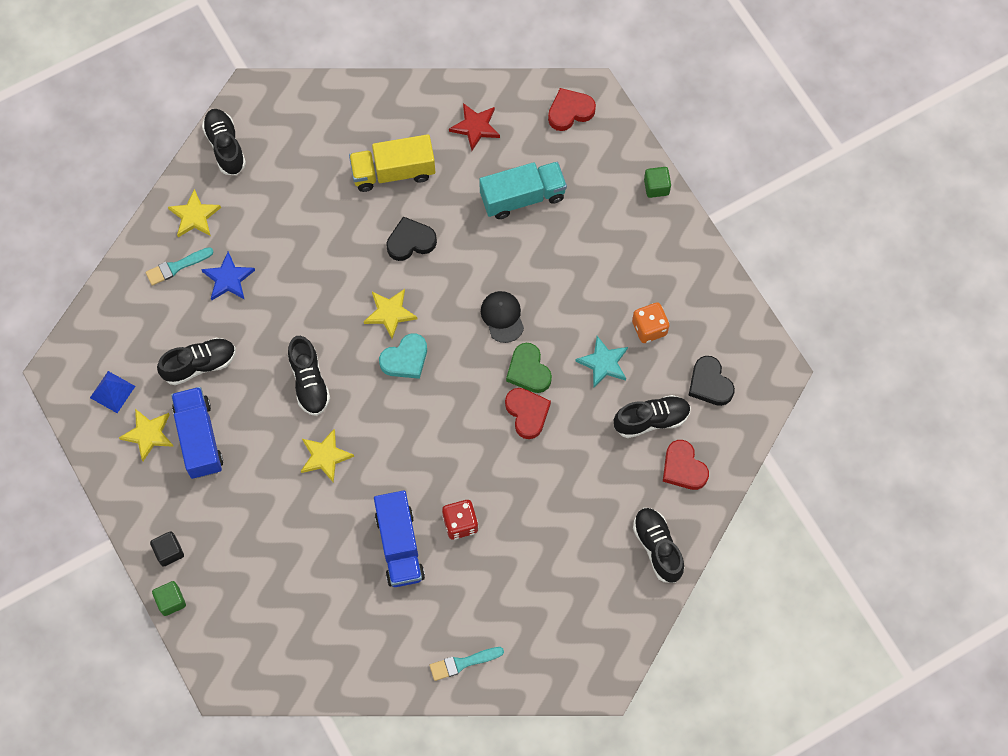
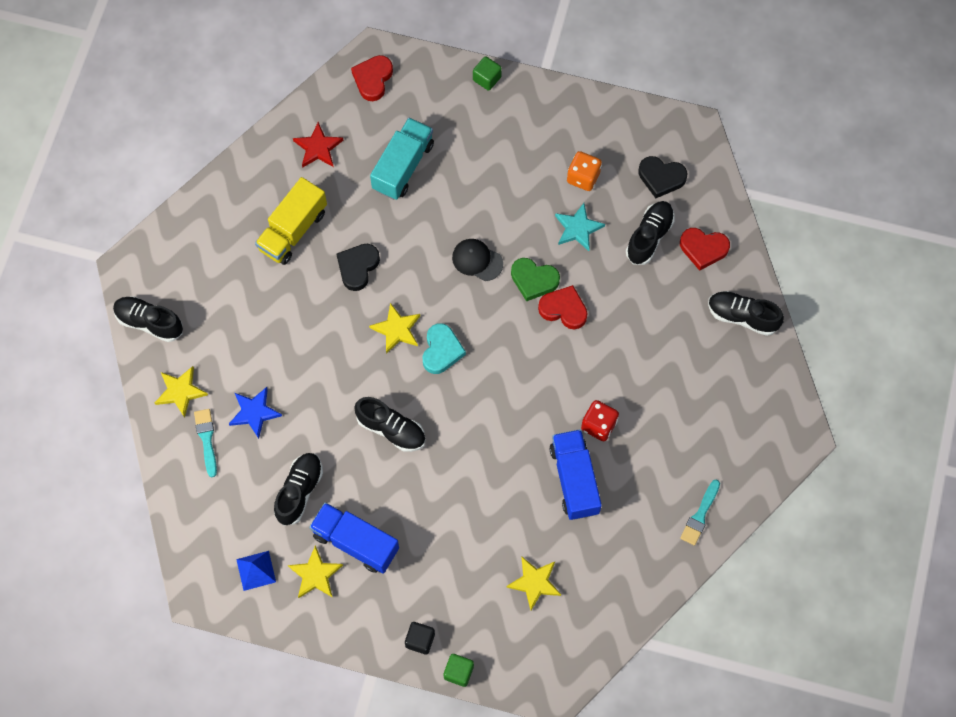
camera: 45 degrees left, 0 degrees up
(176, 267) = (206, 439): turquoise brush -> turquoise brush turned 150 degrees clockwise
(325, 456) = (458, 469): yellow star -> yellow star (534, 583)
(399, 546) = (574, 479): blue truck -> blue truck turned 135 degrees counterclockwise

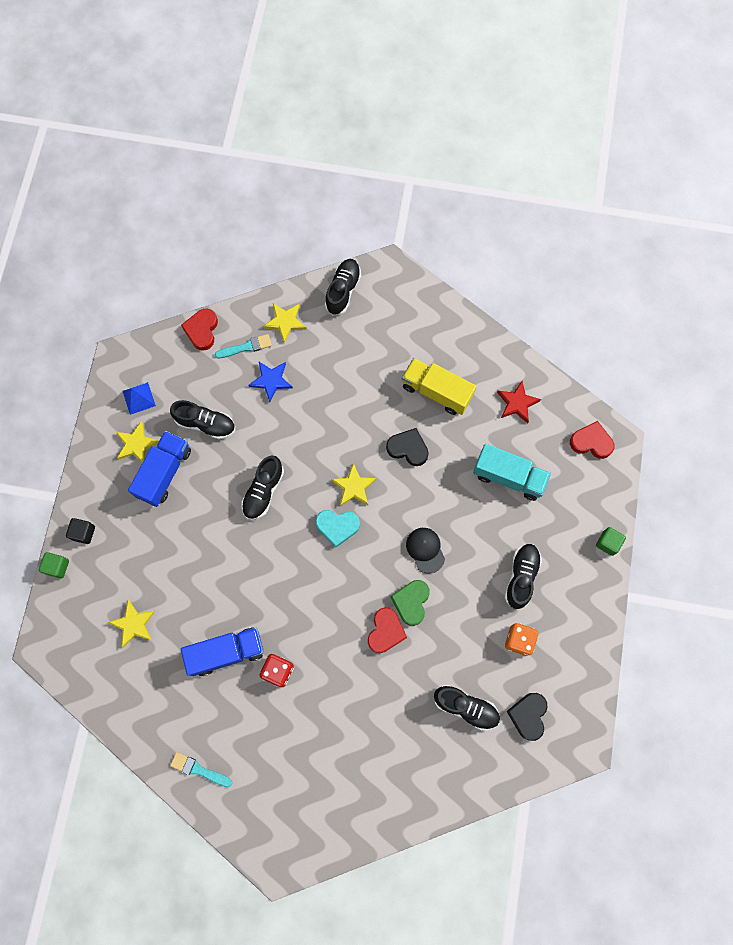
camera: 85 degrees right, 5 degrees up
(477, 260) = (425, 550): black cap -> black cap turned 45 degrees counterclockwise
(578, 228) = (466, 639): turquoise star -> none
(703, 249) = (459, 761): red heart -> red heart (202, 330)
(742, 316) = (394, 802): black shoe -> black shoe (521, 577)

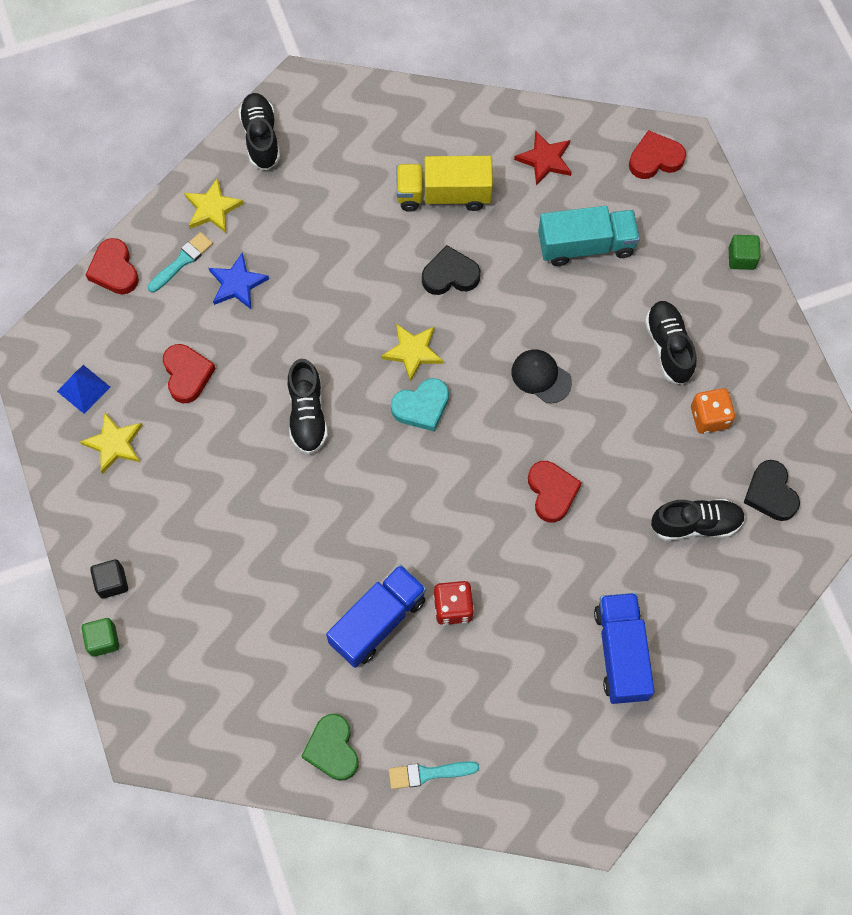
camera: 30 degrees left, 5 degrees down
(133, 624) = (243, 653): yellow star -> none
(164, 473) = (171, 458): blue truck -> blue truck (621, 653)
(206, 424) = (187, 375): black shoe -> red heart
(411, 602) = (561, 443): green heart -> green heart (332, 749)

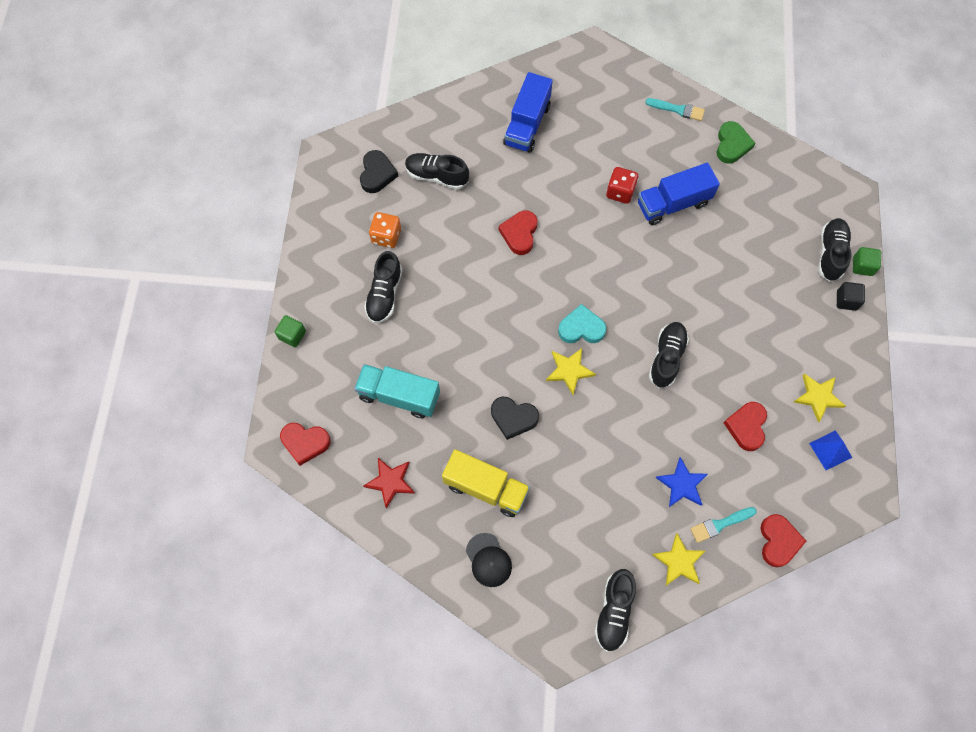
camera: 155 degrees left, 0 degrees up
(149, 640) = (830, 254): none -> black shoe
(541, 377) = (486, 313): black cap -> black cap (488, 560)

